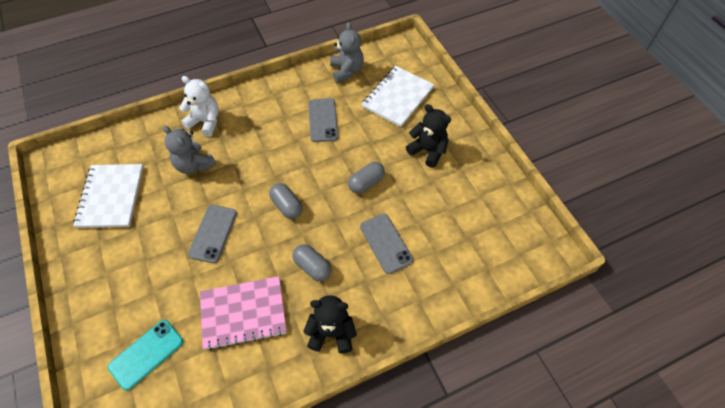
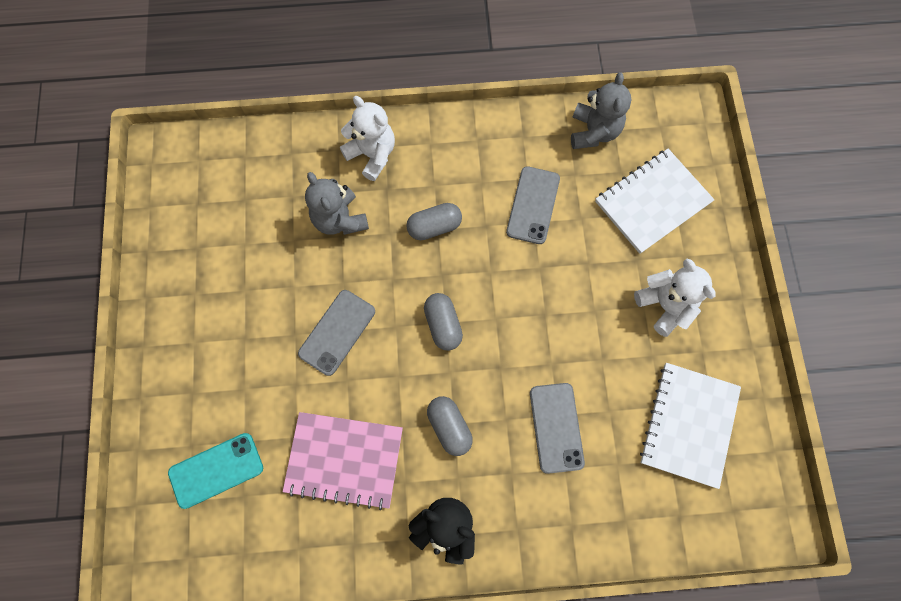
camera: 20 degrees right, 15 degrees up
(111, 197) = (223, 232): white notebook -> white notebook (688, 424)
(366, 183) = (560, 327): grey capsule -> grey capsule (434, 227)
(428, 151) = (664, 305): black teddy bear -> white teddy bear

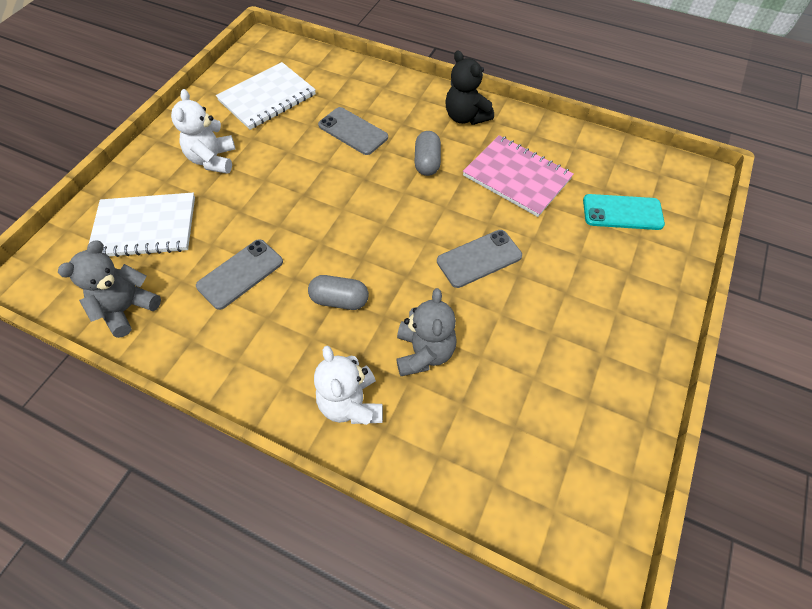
camera: 150 degrees left, 15 degrees down
(443, 325) = (387, 223): grey capsule -> none
(556, 427) = (353, 131): grey phone -> grey phone turned 75 degrees counterclockwise

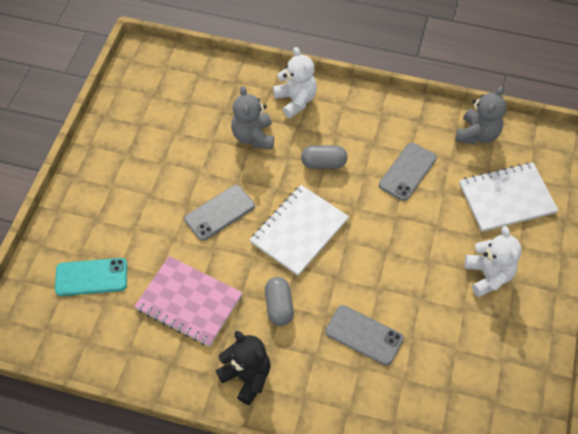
camera: 170 degrees right, 0 degrees up
(267, 98) = (475, 370): white notebook -> white notebook (299, 231)

